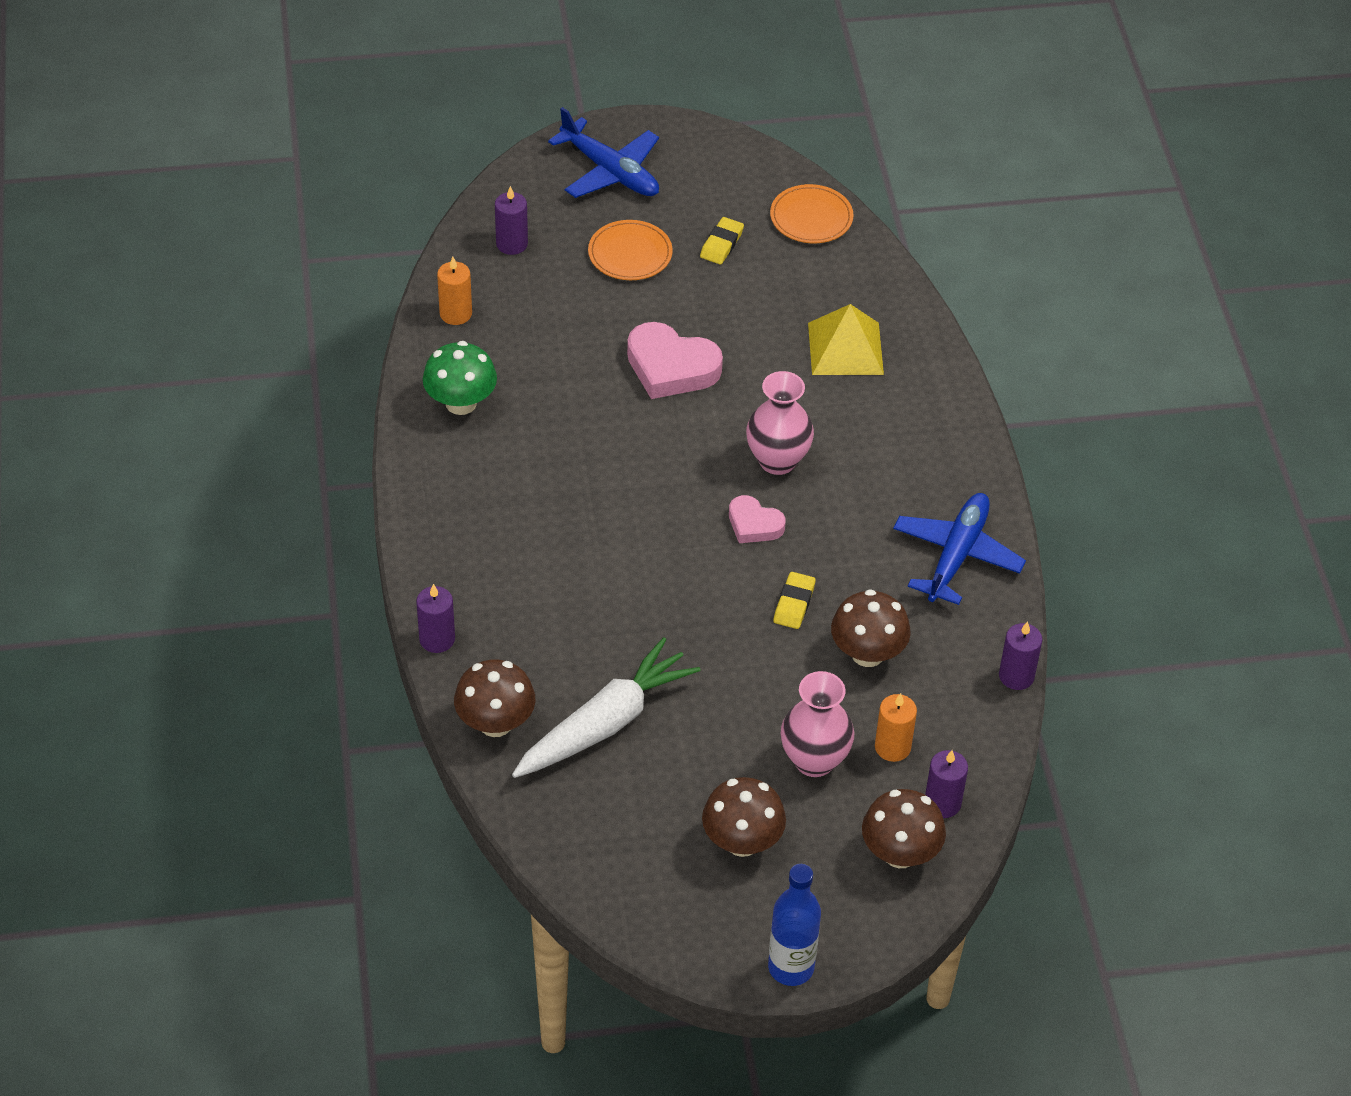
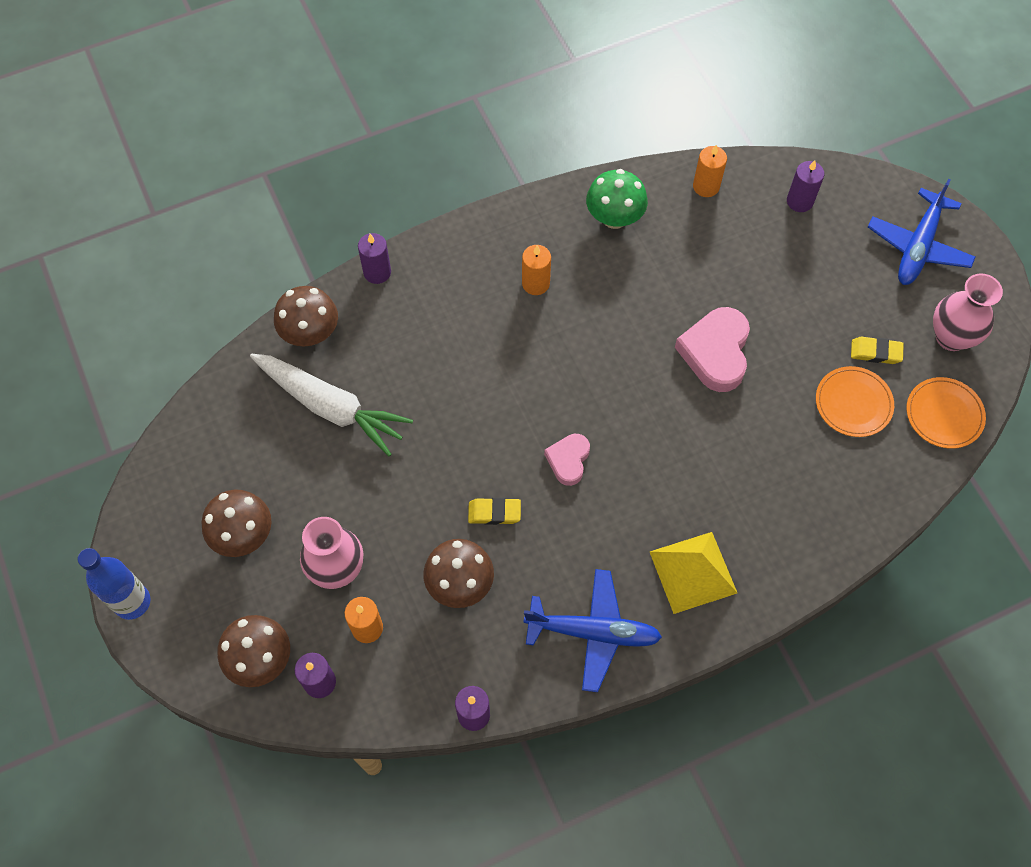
camera: 75 degrees right, 15 degrees up
(518, 495) = (535, 283): none -> orange candle
(630, 253) = (830, 287): orange plate -> orange plate (853, 403)
(777, 460) = (645, 460): pink vase -> pink vase (951, 337)
(845, 348) = (798, 482): yellow pyramid -> yellow pyramid (693, 572)

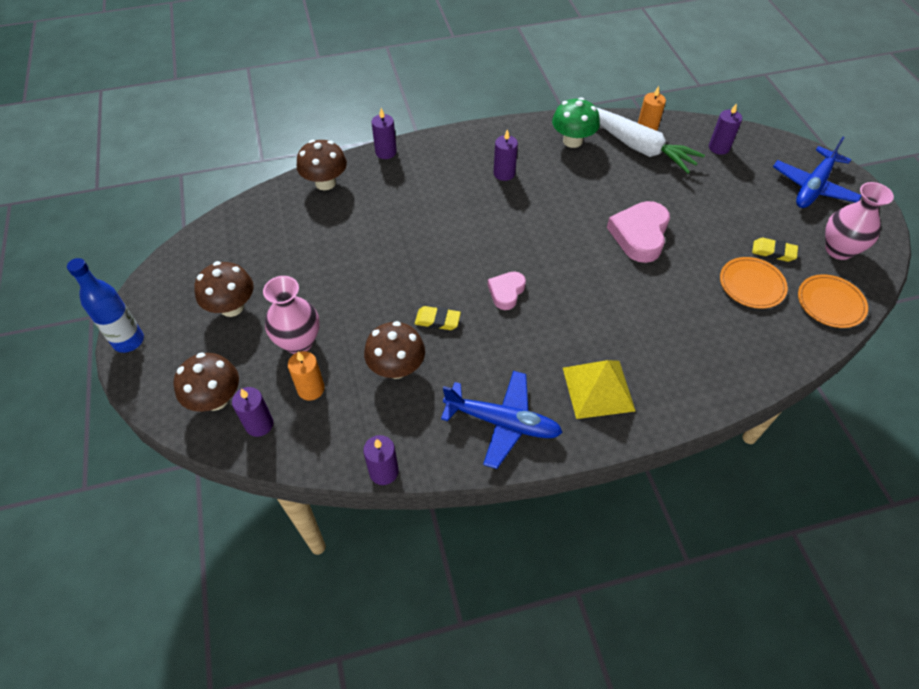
camera: 10 degrees right, 10 degrees down
(331, 407) = (327, 231): white carrot -> white carrot (638, 147)
(535, 283) = (504, 173): orange candle -> purple candle

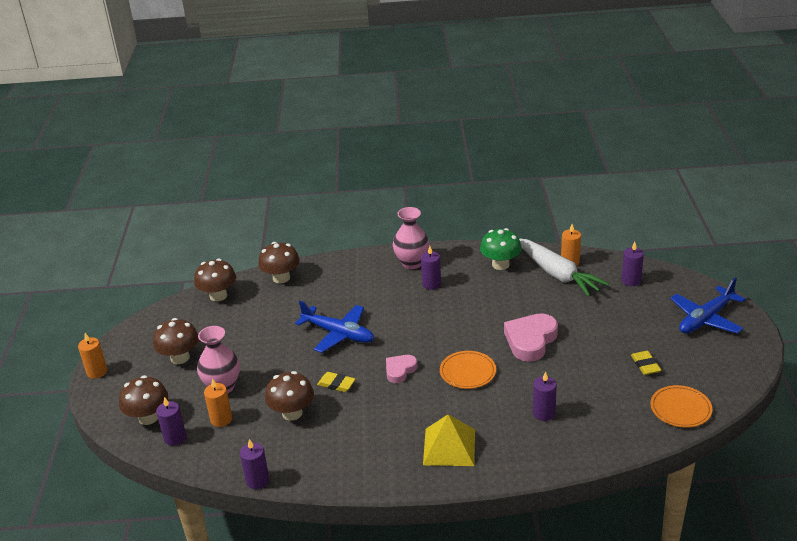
camera: 15 degrees right, 20 degrees down
(128, 341) = (97, 372): blue bottle -> orange candle
(255, 215) = (218, 296): none -> brown mushroom
(386, 152) = (338, 260): purple candle -> purple candle (544, 413)
(502, 422) = (362, 460): blue plane -> blue plane (338, 334)
(751, 284) = (614, 387): orange plate -> orange plate (467, 372)
(773, 252) = (645, 365): yellow eraser -> yellow eraser turned 45 degrees clockwise
(838, 250) = (707, 369): pink vase -> pink vase (412, 263)

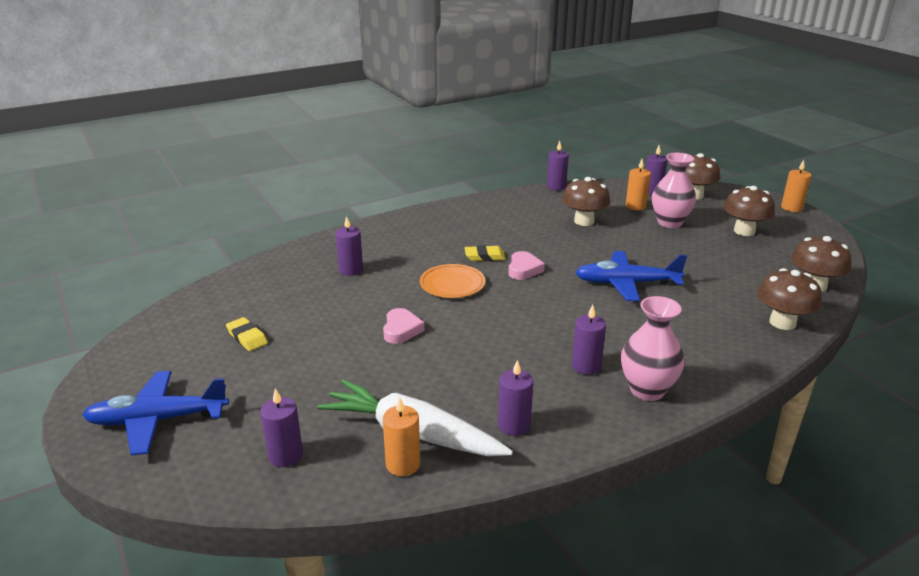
camera: 150 degrees right, 5 degrees down
(336, 384) = (572, 246): yellow eraser -> yellow eraser (484, 256)
(449, 447) = (425, 231): yellow pyramid -> none
(500, 264) = (514, 425): green mushroom -> purple candle
(530, 340) = (401, 330): pink heart -> pink heart, size x0.59
(680, 408) = (202, 305): orange plate -> none
(706, 318) = (158, 420): blue plane -> blue plane turned 120 degrees counterclockwise

